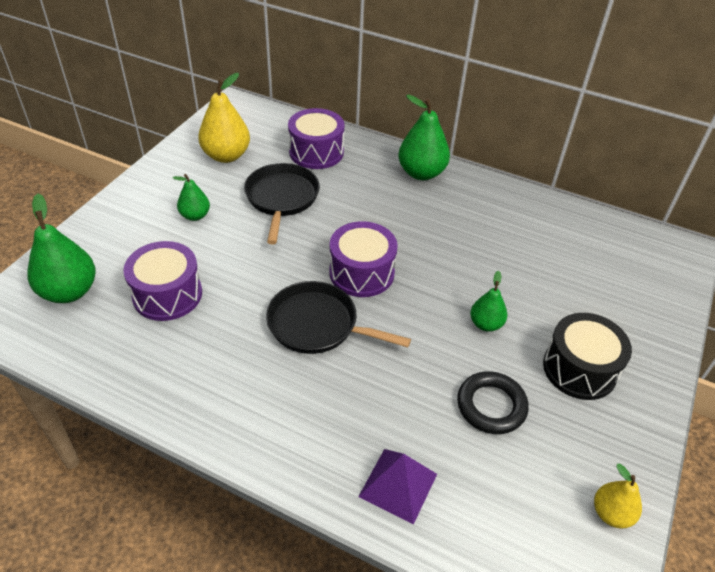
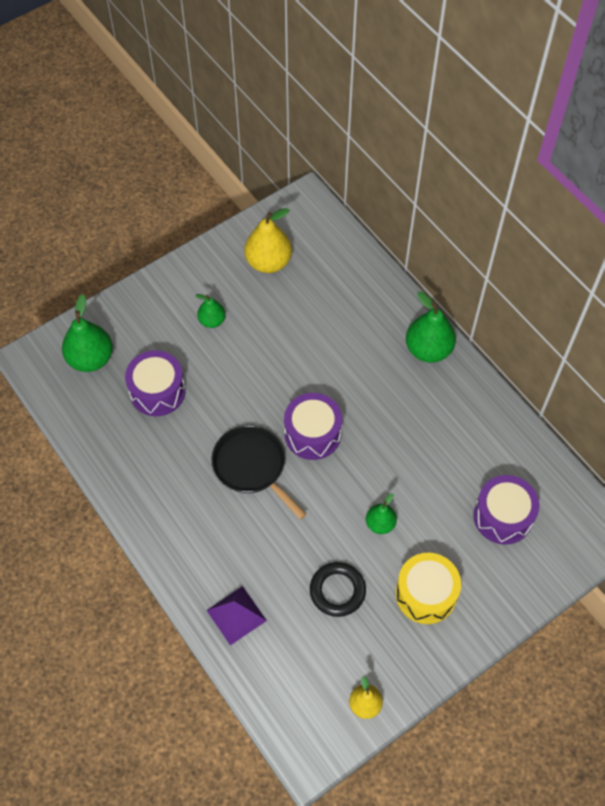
camera: 30 degrees right, 15 degrees up
(281, 198) = (290, 330): black pan -> none
(316, 152) = (348, 288): purple drum -> purple drum (502, 516)
(579, 369) = (426, 594): black drum -> yellow drum

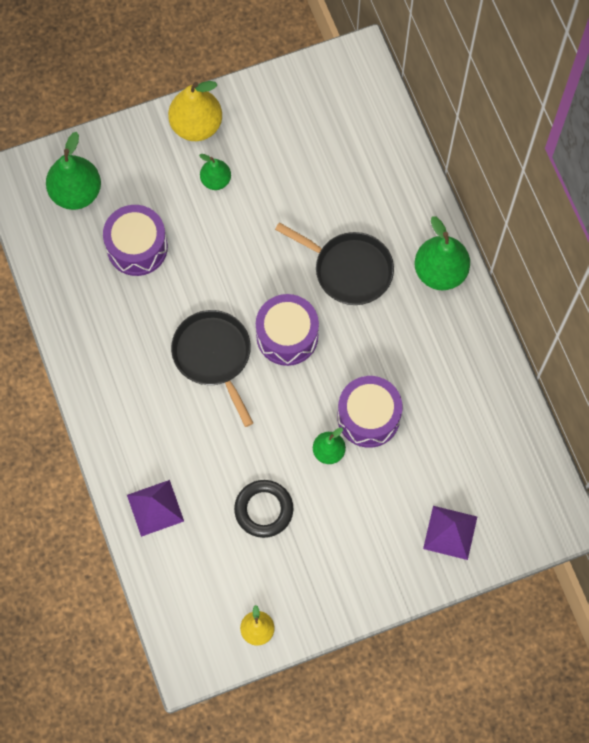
camera: 15 degrees right, 10 degrees up
(268, 262) = (296, 125): yellow pear -> yellow pear (196, 125)
(350, 366) = (349, 270): none -> black pan
(426, 594) = (352, 536): yellow drum -> none
(502, 516) = (459, 476): purple drum -> purple drum (368, 417)
(512, 567) = (450, 532): none -> purple pyramid

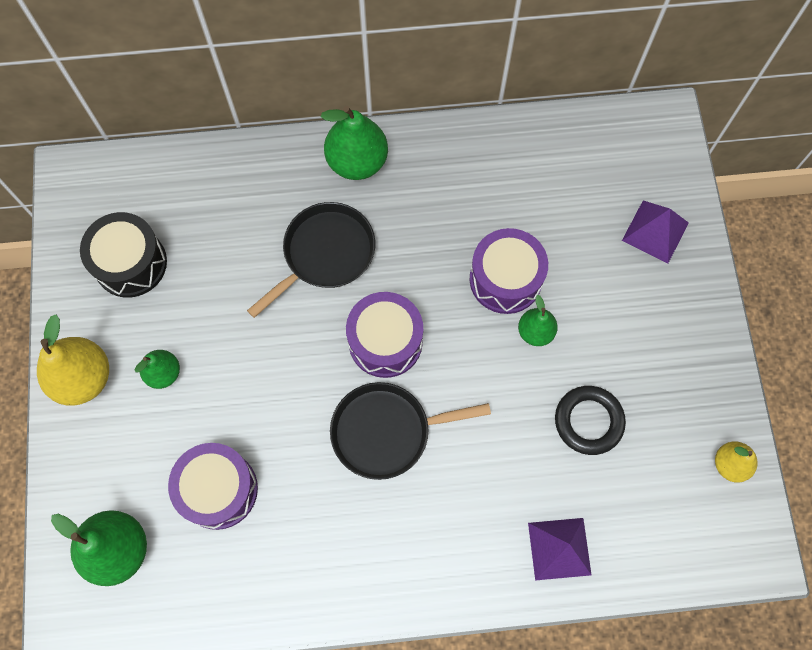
camera: 75 degrees left, 0 degrees up
(298, 127) = (130, 263): none -> black drum

